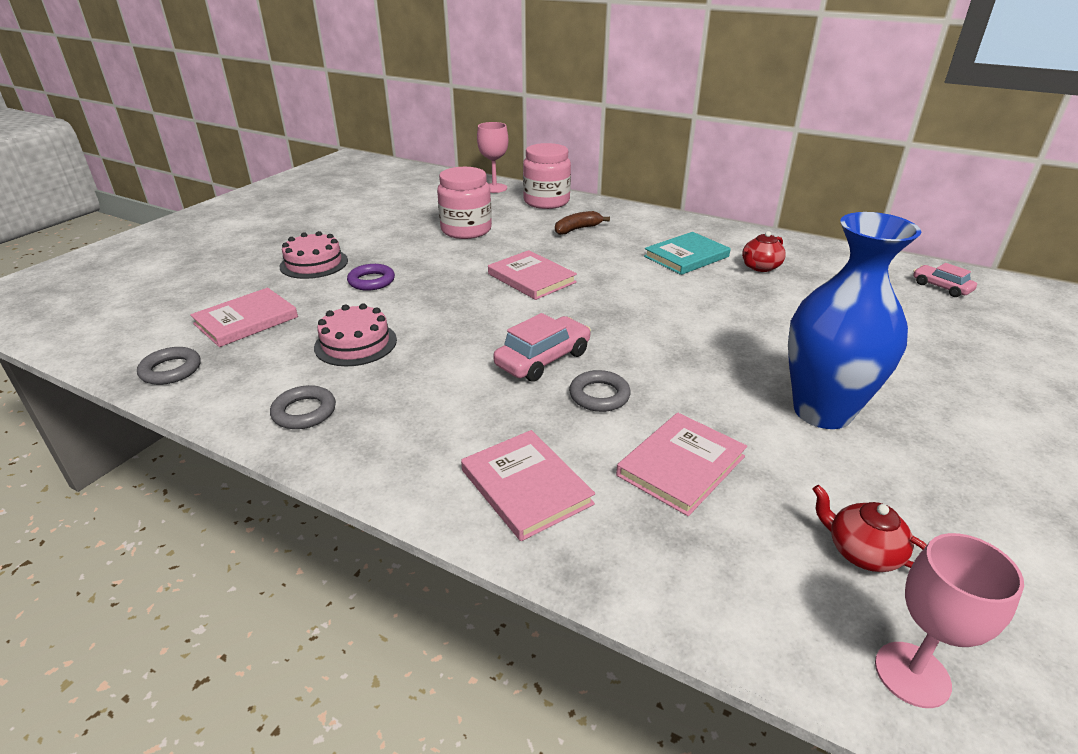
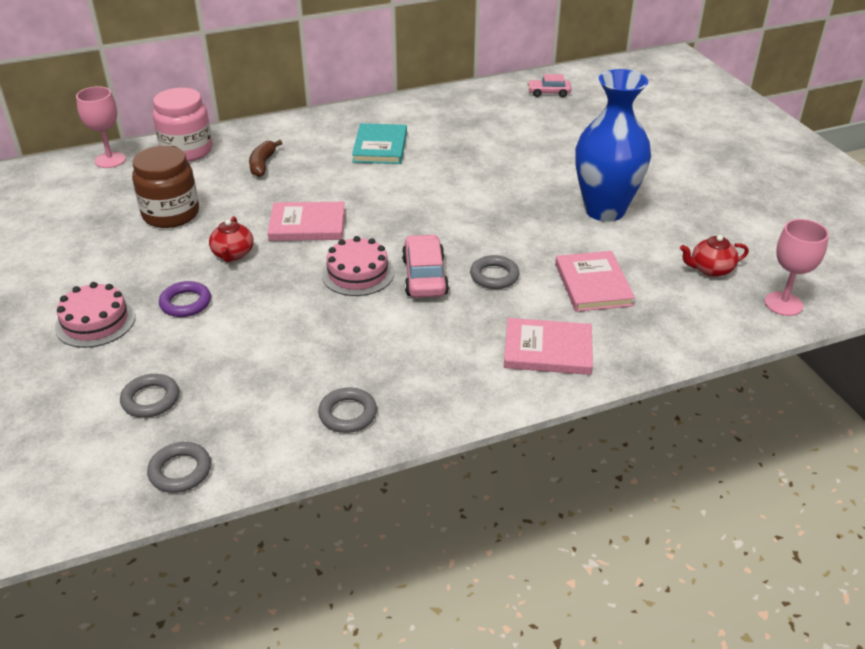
camera: 50 degrees left, 5 degrees up
(246, 320) = (150, 399): pink book -> grey ring
(355, 343) = (282, 352): pink cake -> pink cake (358, 273)
(466, 230) = (171, 214): pink jar -> brown jar
(760, 267) = (437, 130): red teapot -> red teapot (233, 254)

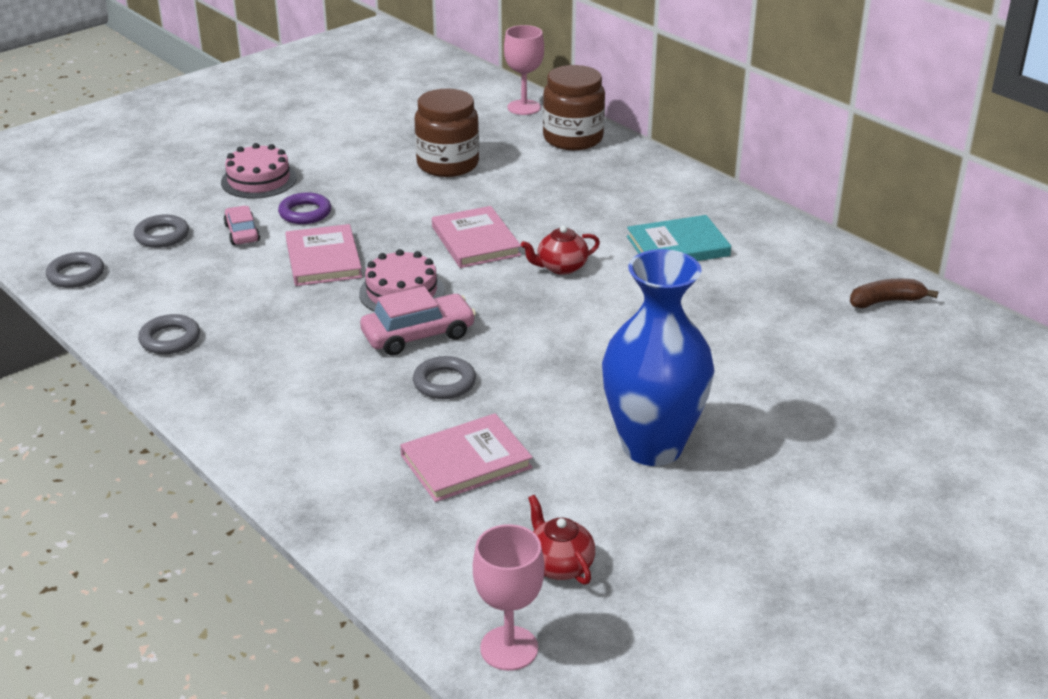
camera: 70 degrees right, 5 degrees down
(187, 151) = (573, 138): pink jar -> brown jar
(233, 254) = (397, 214): red teapot -> red teapot (561, 267)
(262, 164) = (579, 185): brown banana -> brown banana (886, 301)
(548, 350) = (317, 446): pink book -> pink book (323, 259)
(549, 93) = (956, 345): pink car -> pink car (242, 233)

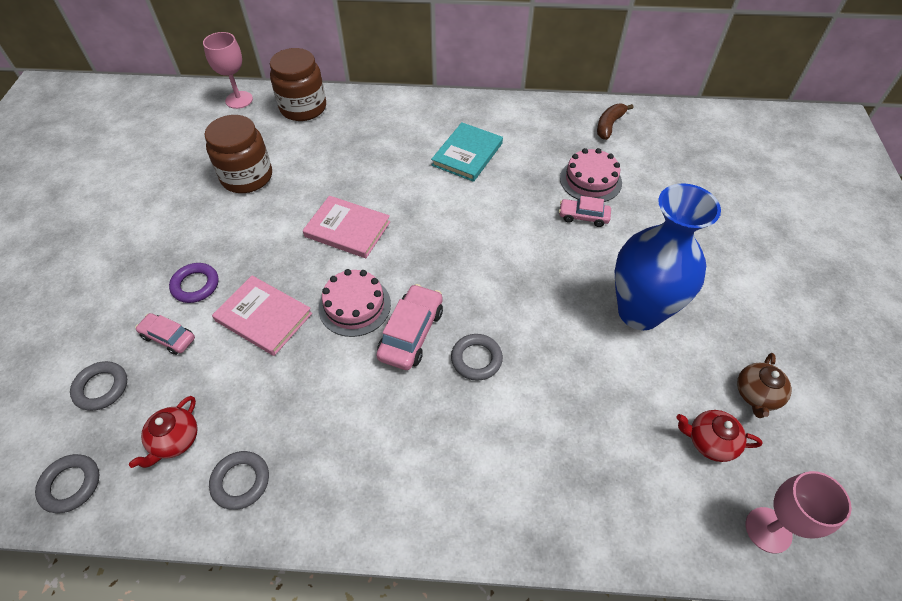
camera: 45 degrees left, 20 degrees up
(259, 180) = (117, 279): pink cake -> pink cake (590, 180)
(466, 462) = (568, 411): pink book -> none
(561, 267) = (425, 214): red teapot -> red teapot (175, 440)
(666, 572) = (756, 395): none -> brown teapot
(719, 352) = (583, 217): none -> pink car

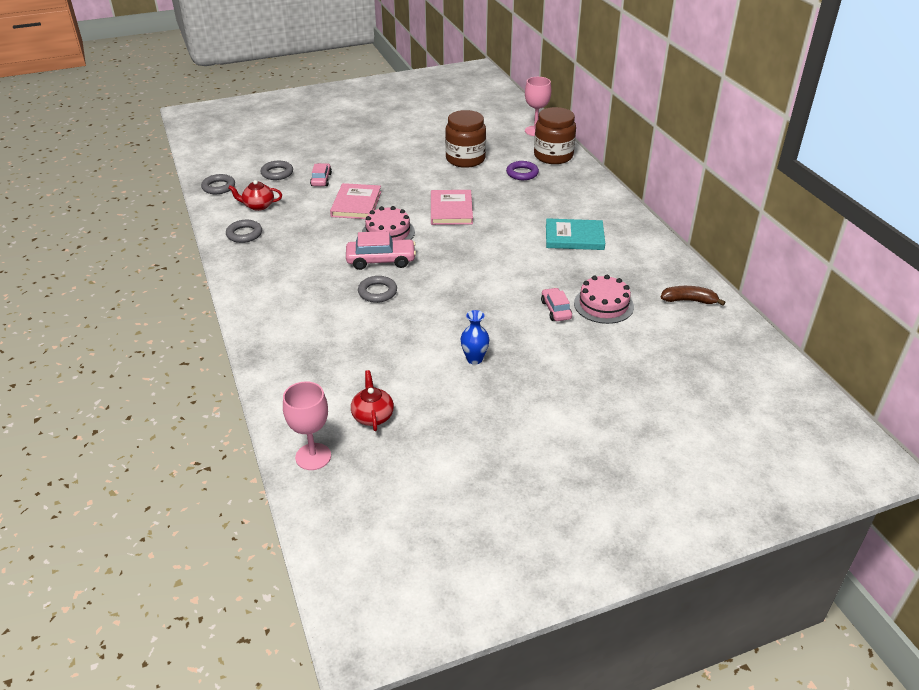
camera: 65 degrees right, 15 degrees down
(195, 285) = (363, 174): purple ring -> purple ring (522, 173)
(639, 312) = (474, 359): blue vase -> blue vase, size x0.41
(756, 395) = (432, 437): brown teapot -> none

